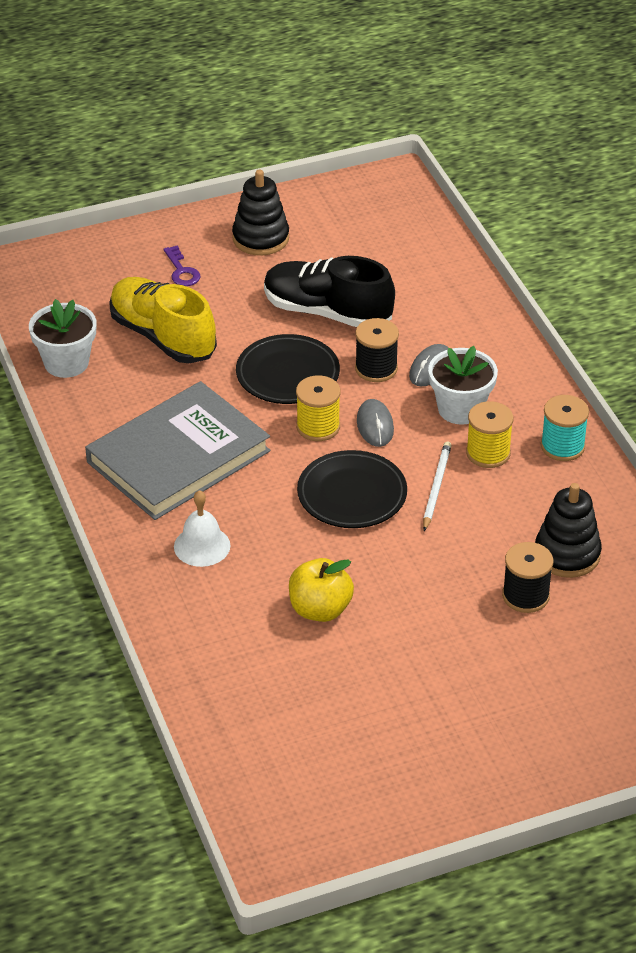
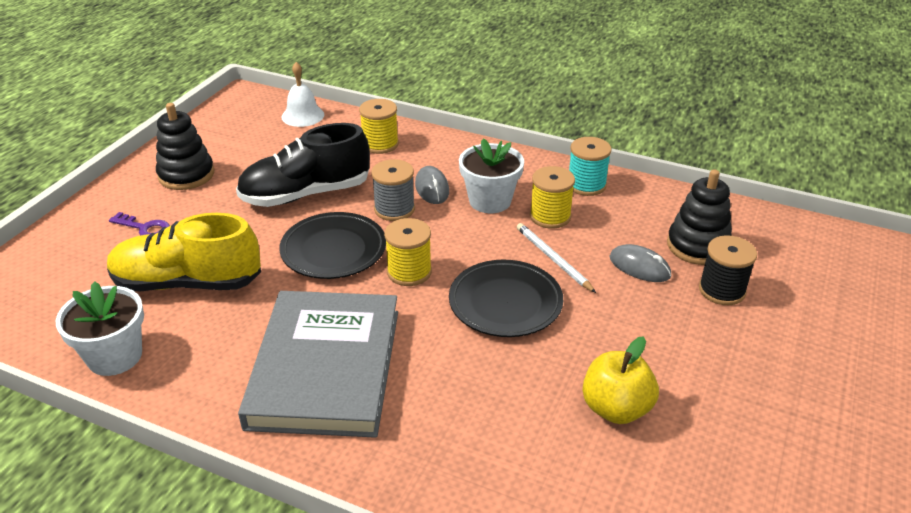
camera: 45 degrees left, 5 degrees down
(202, 546) = (449, 429): white bell -> white bell (303, 115)
(375, 425) = (449, 245): grey mouse -> grey mouse (639, 267)
(376, 368) = (394, 209): black spool -> grey spool
(446, 299) = (380, 144): none -> yellow spool

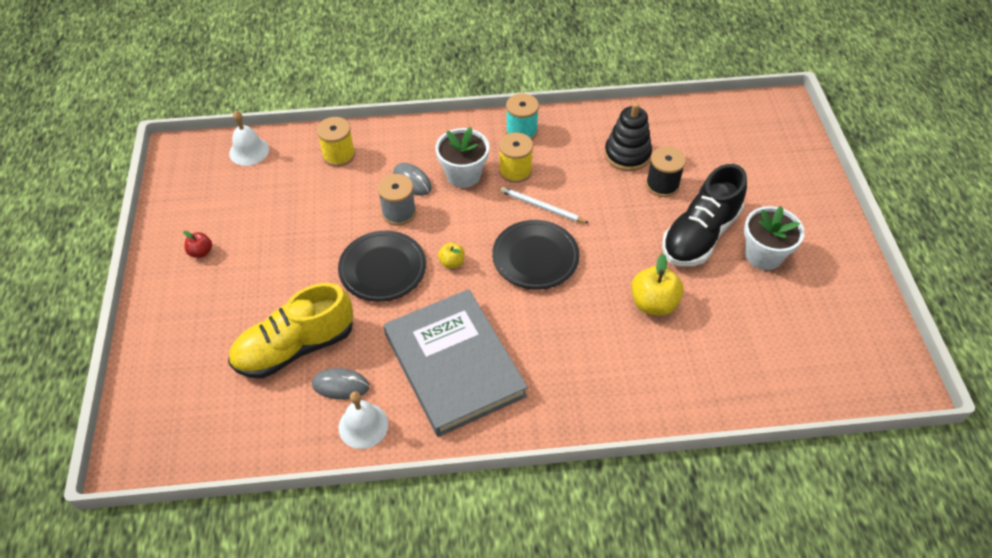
camera: 30 degrees left, 15 degrees up
(115, 356) = (296, 431): white flower pot -> white flower pot (763, 255)
(144, 228) = (213, 317): purple key -> none
(180, 382) = (363, 425): none -> white bell
(186, 175) = (201, 252): black stacking toy -> red apple
(306, 194) = (319, 228): black shoe -> black shoe (700, 235)
(409, 272) = (452, 262): yellow spool -> yellow apple
(639, 267) = (601, 188): grey mouse -> grey mouse (340, 385)

